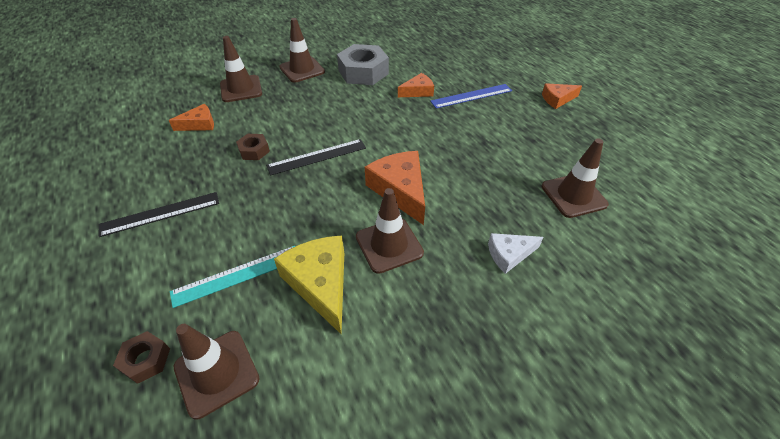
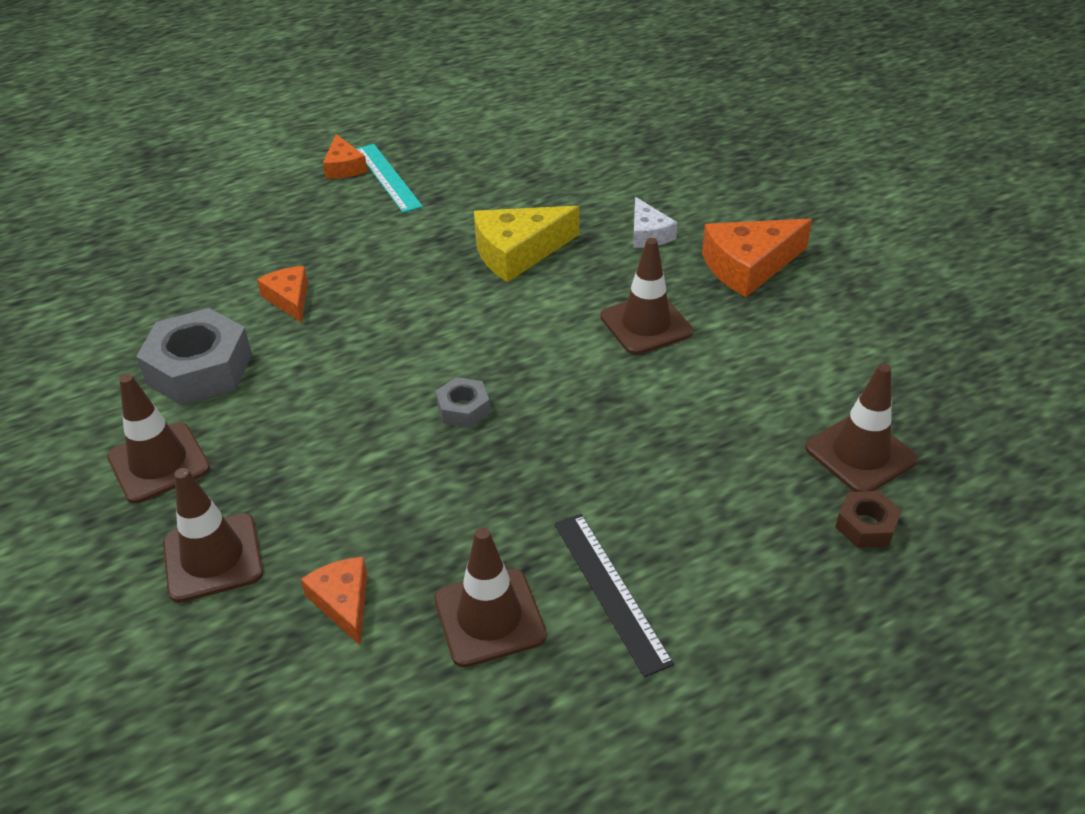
camera: 90 degrees left, 5 degrees down
(237, 275) = (720, 463): turquoise ruler -> turquoise ruler (387, 177)
(254, 151) = (441, 494): brown nut -> none
(317, 157) = (463, 409): black ruler -> grey nut
(320, 283) = (717, 380): yellow cheese -> yellow cheese (518, 252)
(400, 190) = (543, 316): orange cheese -> orange cheese (748, 266)
(471, 96) = (316, 243): blue ruler -> none
(573, 195) = (549, 180): brown traffic cone -> brown traffic cone (489, 617)

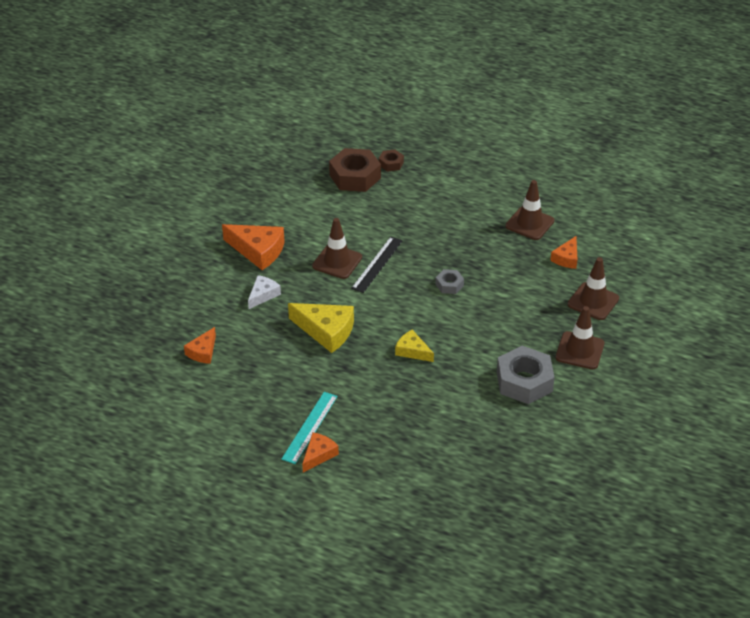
camera: 130 degrees left, 0 degrees up
(289, 299) = (449, 388): orange cheese -> orange cheese (203, 352)
(389, 302) = (412, 351): none -> yellow cheese
(610, 590) = (486, 204): black ruler -> black ruler (377, 264)
(860, 454) = (355, 176): brown traffic cone -> brown nut

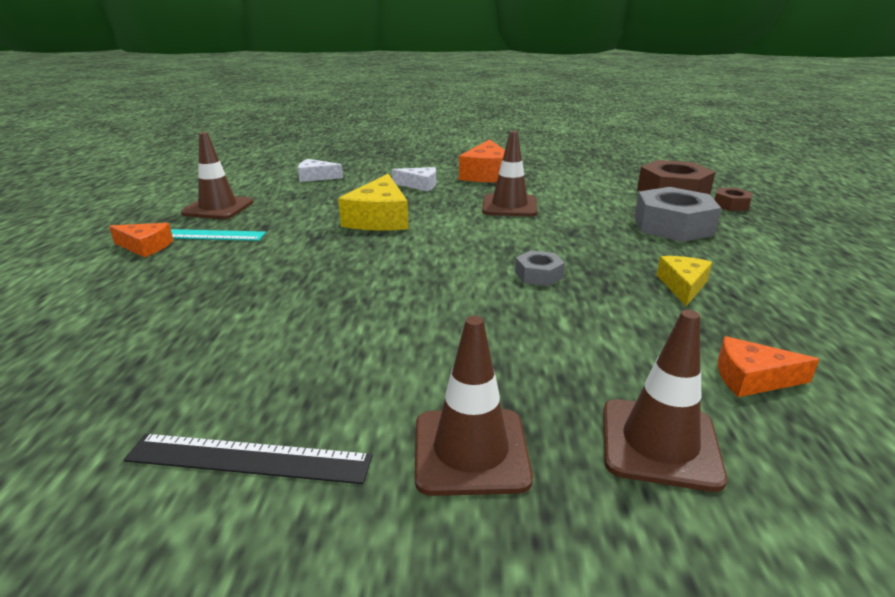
camera: 70 degrees right, 15 degrees down
(203, 352) = (316, 177): orange cheese -> white cheese
(377, 264) = (529, 225): black ruler -> black ruler (248, 458)
(412, 351) = (369, 271): yellow cheese -> yellow cheese (683, 286)
(524, 381) = (334, 386): grey nut -> grey nut (673, 226)
(529, 223) = (785, 319): brown traffic cone -> brown traffic cone (218, 208)

